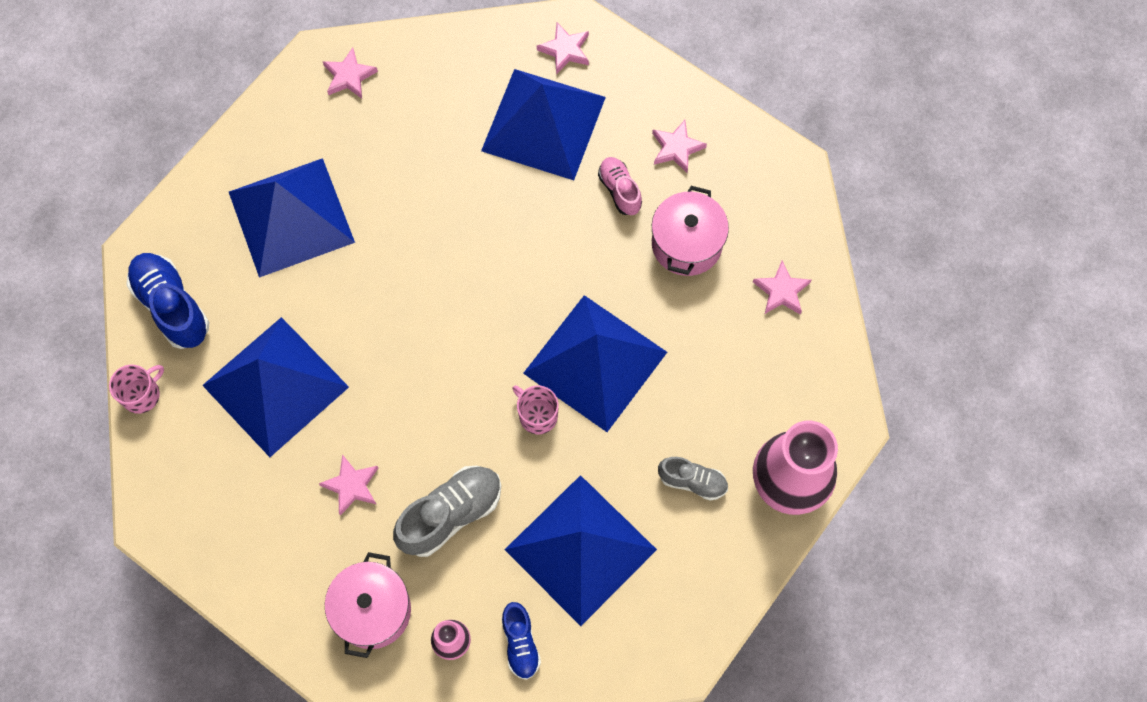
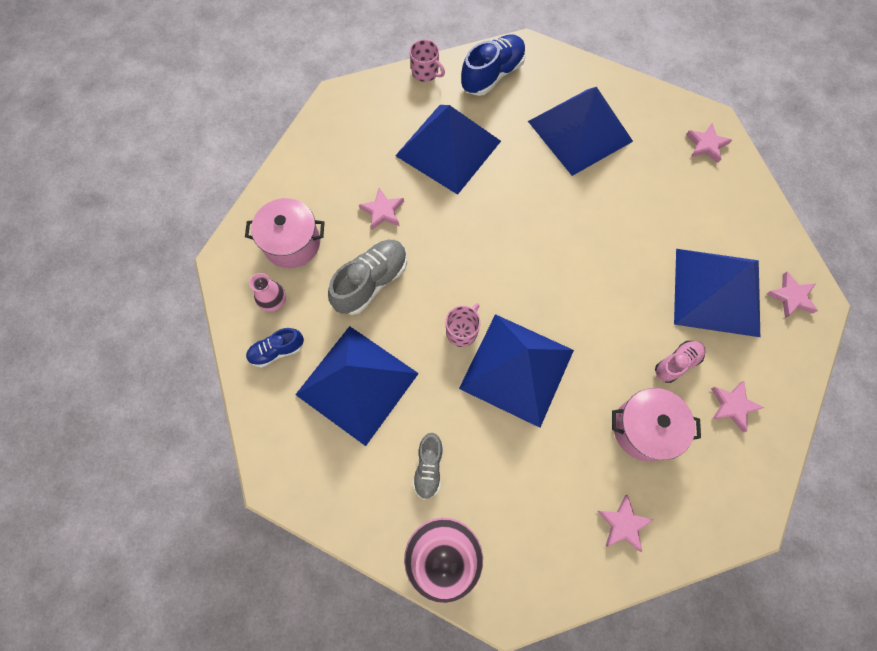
camera: 80 degrees right, 0 degrees up
(450, 514) = (371, 282): grey shoe -> grey shoe turned 90 degrees counterclockwise

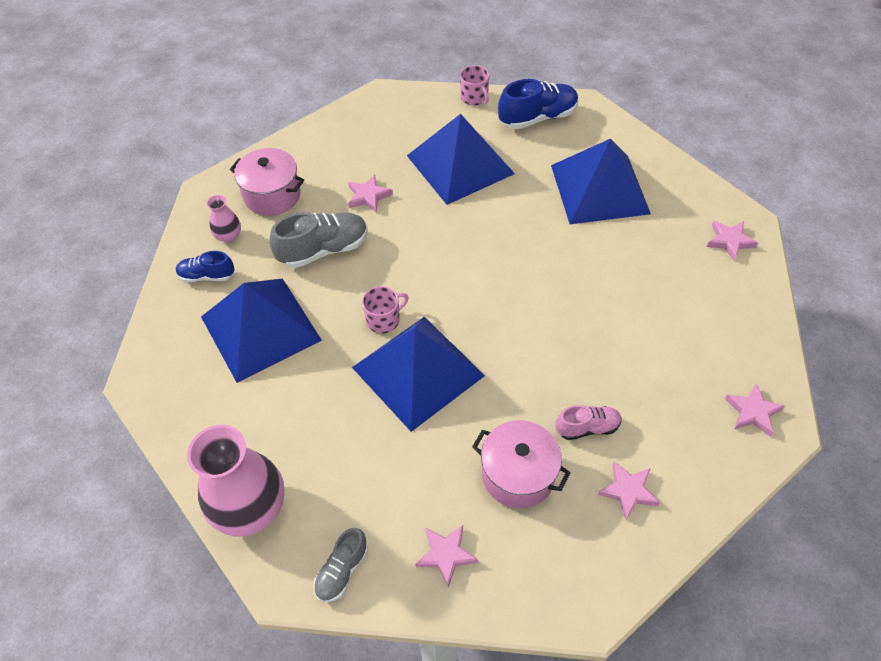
camera: 25 degrees right, 15 degrees down
(428, 467) = (283, 424): grey shoe -> grey shoe (342, 570)
(717, 291) = (669, 377): blue pyramid -> none

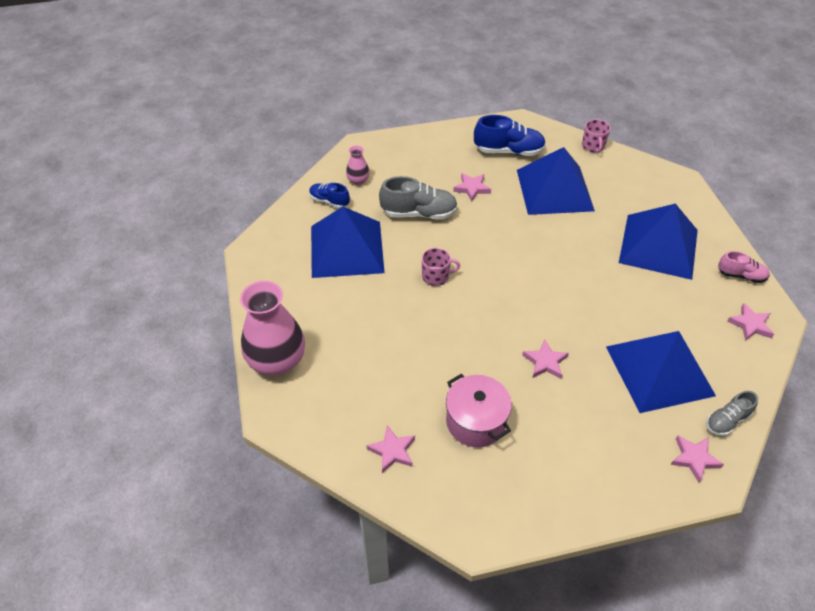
camera: 25 degrees right, 5 degrees down
(272, 195) = (403, 164): pink pot -> none
(342, 570) = (315, 428): grey shoe -> grey shoe (727, 421)
(418, 371) = (441, 321): blue pyramid -> blue pyramid (659, 370)
(537, 118) = (636, 177): blue shoe -> blue shoe (508, 151)
(587, 427) = (548, 412): pink shoe -> pink shoe (741, 275)
(628, 491) = (555, 470): pink star -> pink star (545, 362)

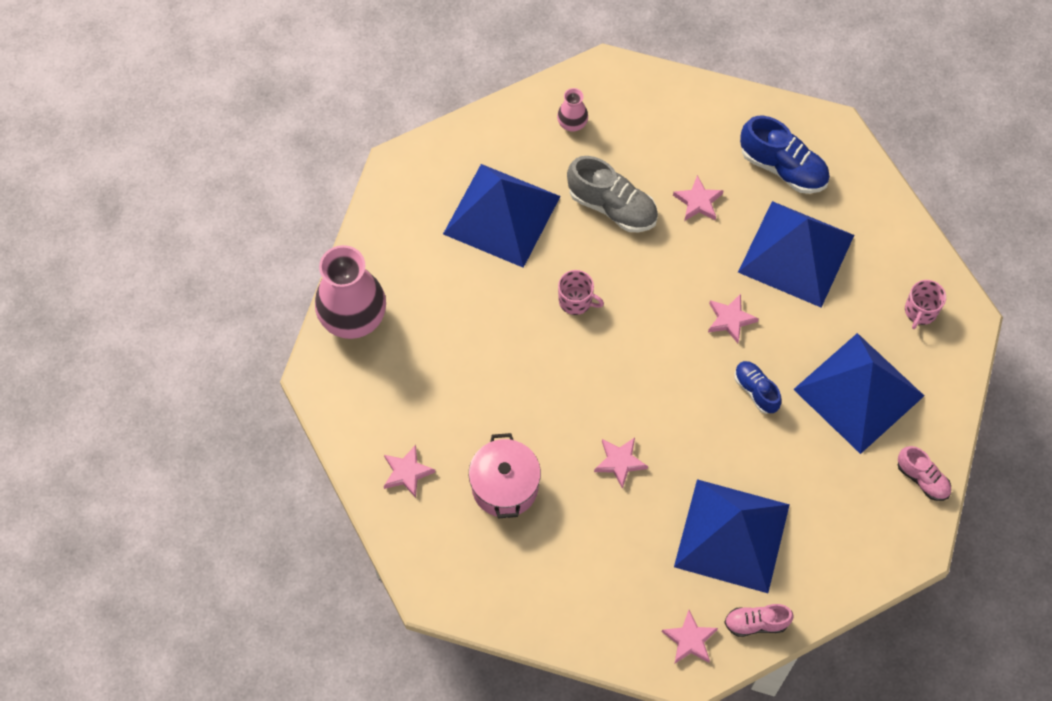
camera: 30 degrees right, 15 degrees up
(329, 201) = (521, 138): blue shoe -> blue shoe (756, 391)
(593, 146) = (896, 212): pink mug -> pink mug (920, 311)
(727, 421) = (756, 623): grey shoe -> pink shoe
(750, 324) = (878, 540): pink star -> pink star (730, 319)

